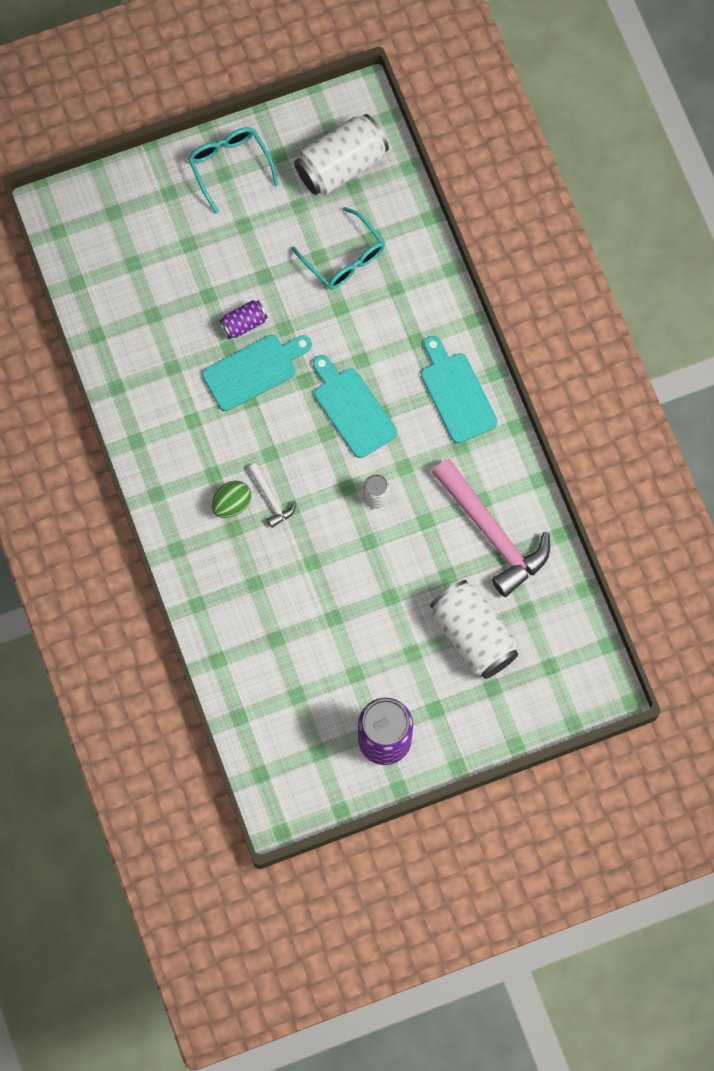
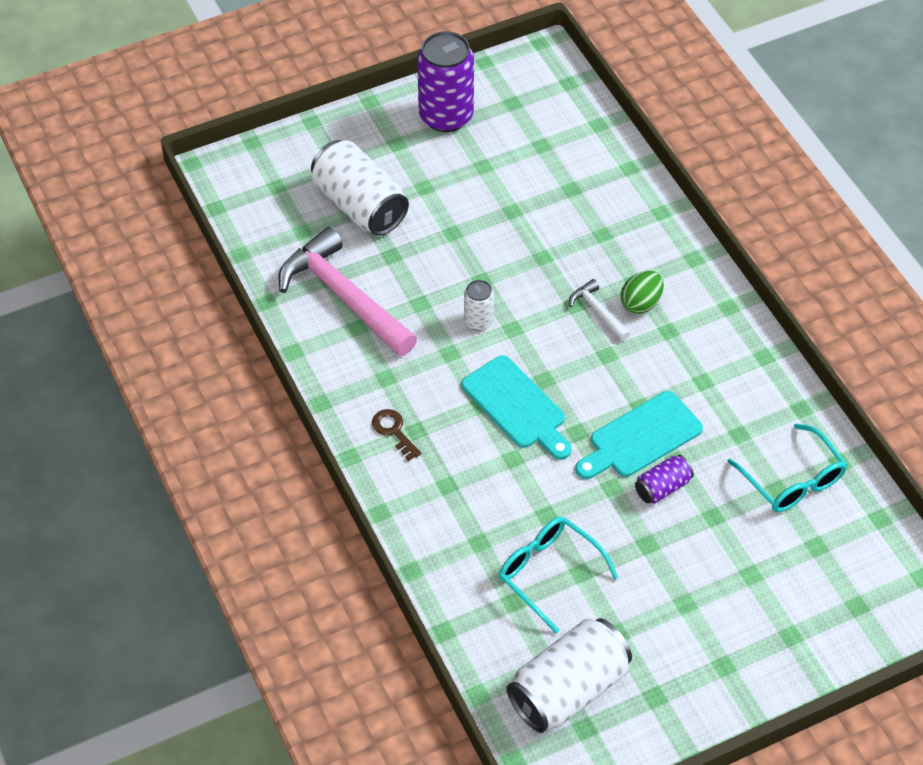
camera: 175 degrees right, 20 degrees down
(230, 167) = (717, 675): turquoise glasses -> turquoise glasses (792, 479)
(456, 393) = (394, 431): turquoise cutting board -> brown key

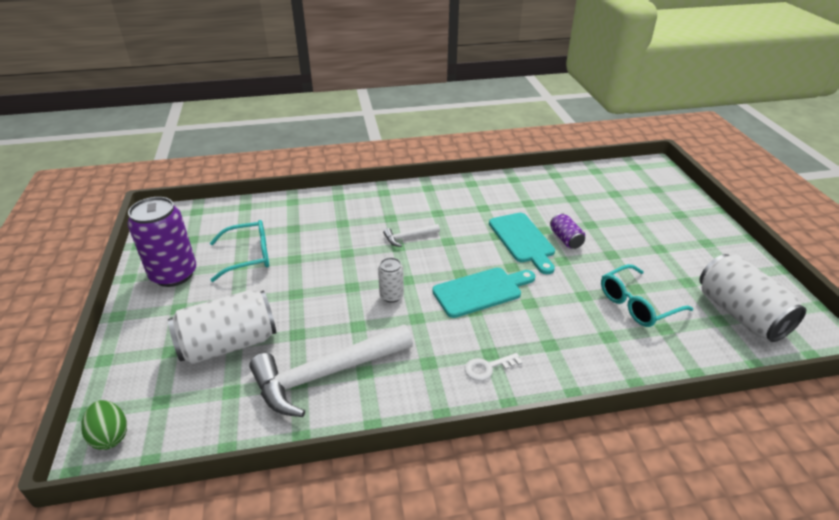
camera: 75 degrees left, 15 degrees down
(343, 297) = (325, 375): pink hammer -> white hammer
(394, 431) = (488, 368): brown key -> white key
(641, 303) = (410, 219): green egg -> green egg (110, 436)
(792, 479) = (565, 192): turquoise glasses -> turquoise glasses (248, 256)

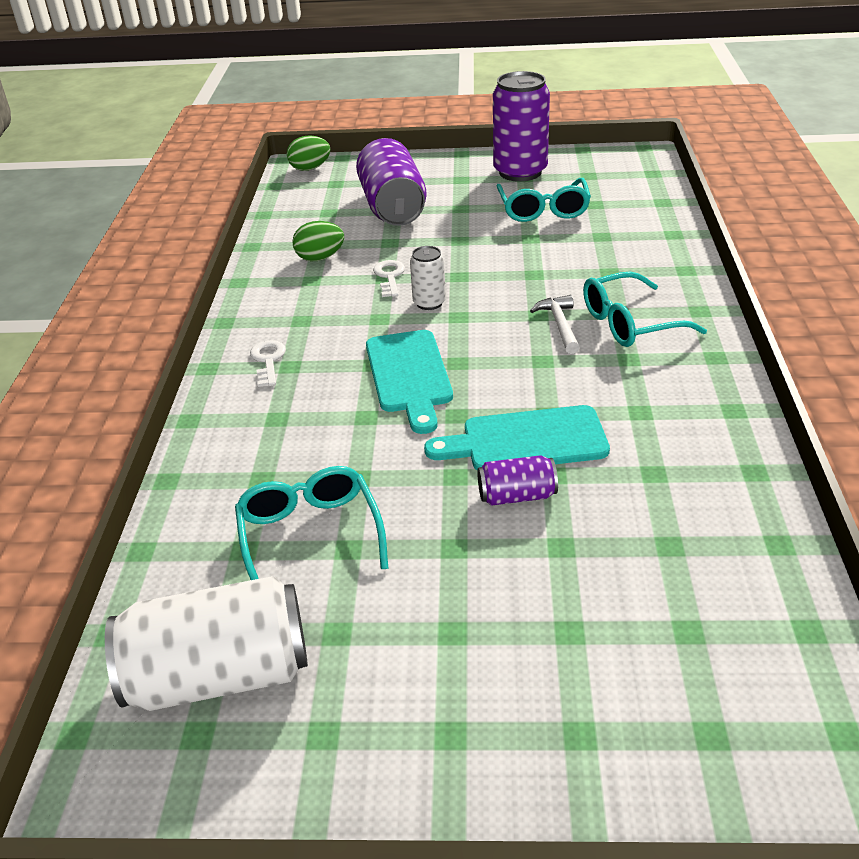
camera: 105 degrees right, 0 degrees up
(229, 344) = (392, 207): white can -> purple can
(325, 375) = (320, 258): white hammer -> green egg
(356, 323) = (389, 277): none -> white key
(401, 213) = (631, 323): none -> turquoise glasses

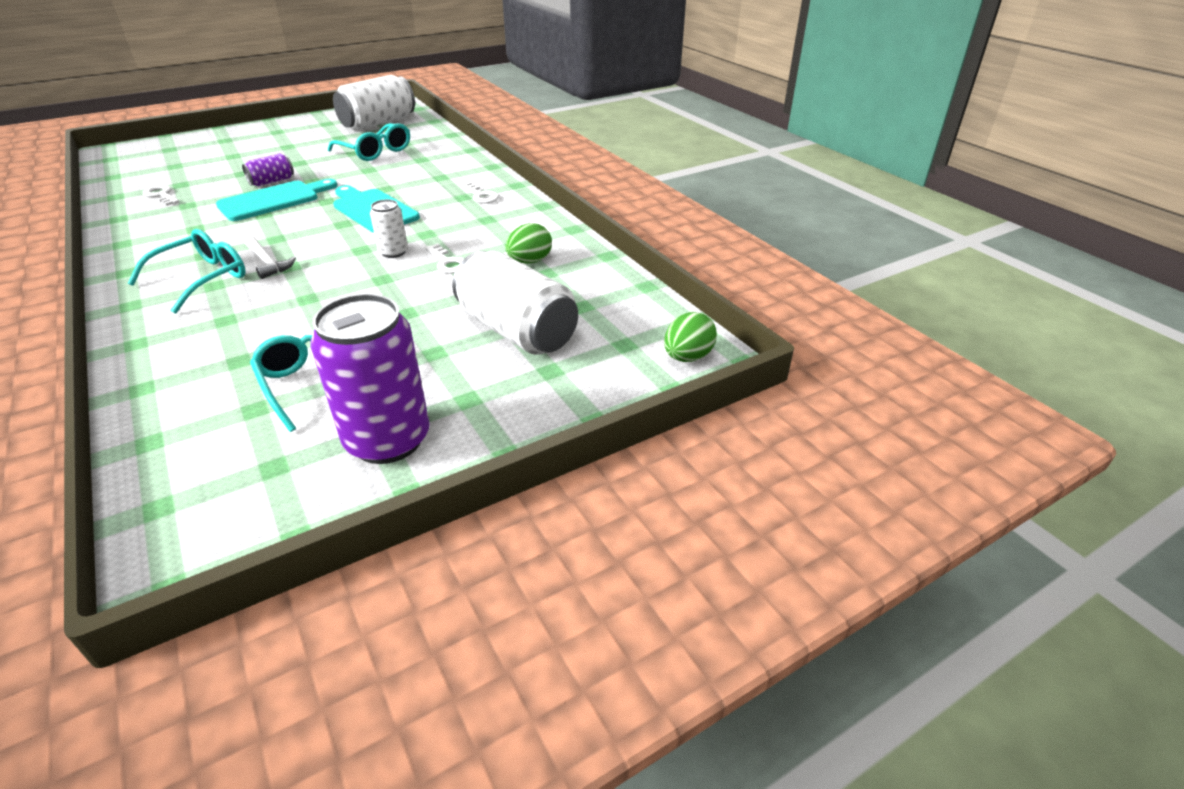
camera: 145 degrees right, 0 degrees up
(392, 207) = (517, 331): purple can -> white can
(698, 517) = (161, 195): none -> white key

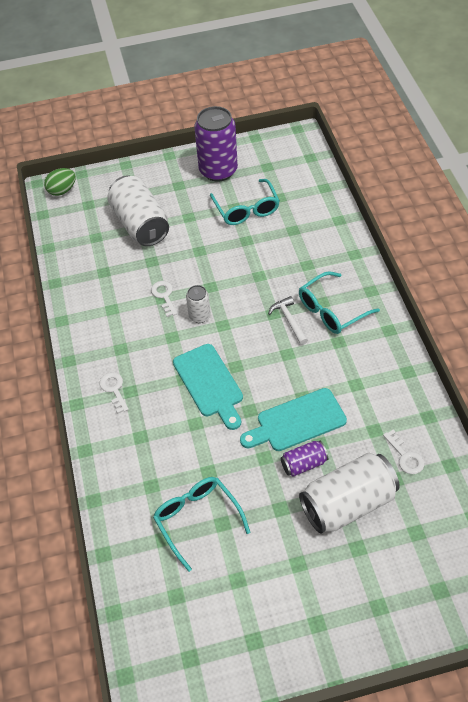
camera: 160 degrees left, 15 degrees up
(378, 123) = (186, 621): white can -> white can (348, 504)
(529, 261) = (109, 286): green egg -> none

